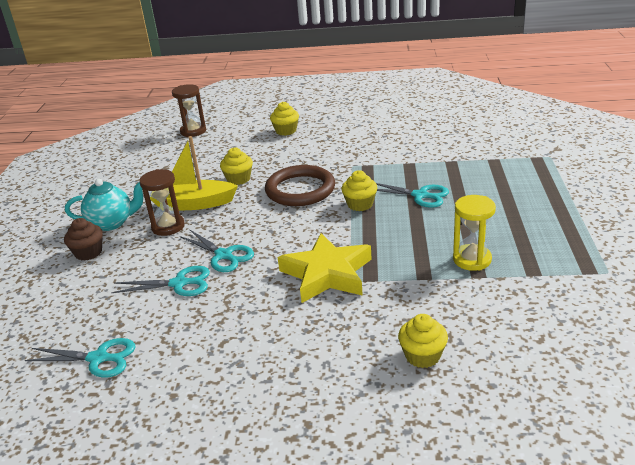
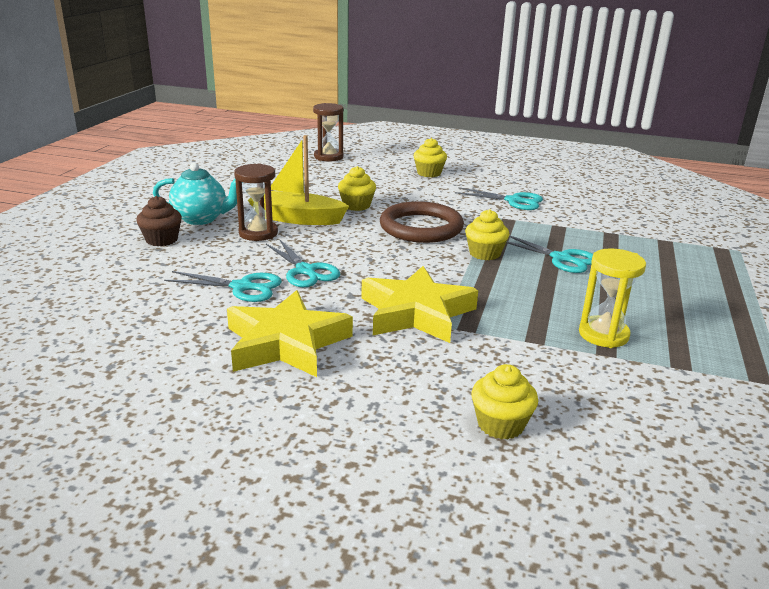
camera: 10 degrees right, 5 degrees down
(98, 358) = (114, 339): turquoise scissors -> turquoise scissors (513, 201)
(237, 327) = (286, 343): none -> yellow star

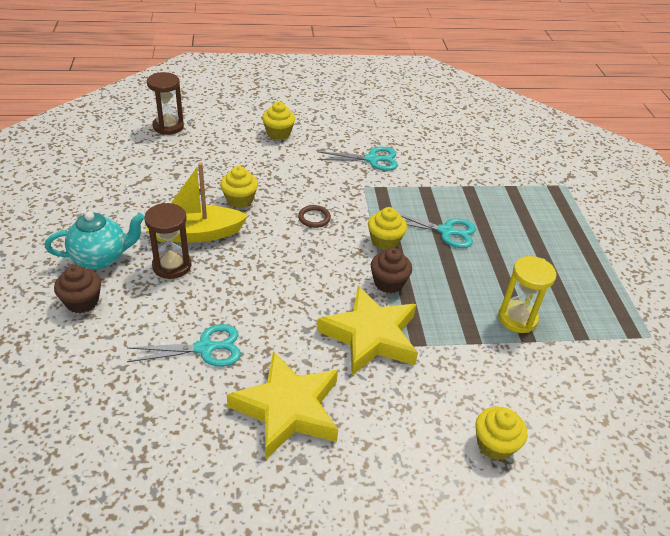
camera: 25 degrees left, 15 degrees up
(305, 271) = (248, 308): turquoise scissors -> none
(421, 227) = (314, 218): brown ring -> brown ring, size x0.42
(466, 281) = (388, 283): none -> brown cupcake

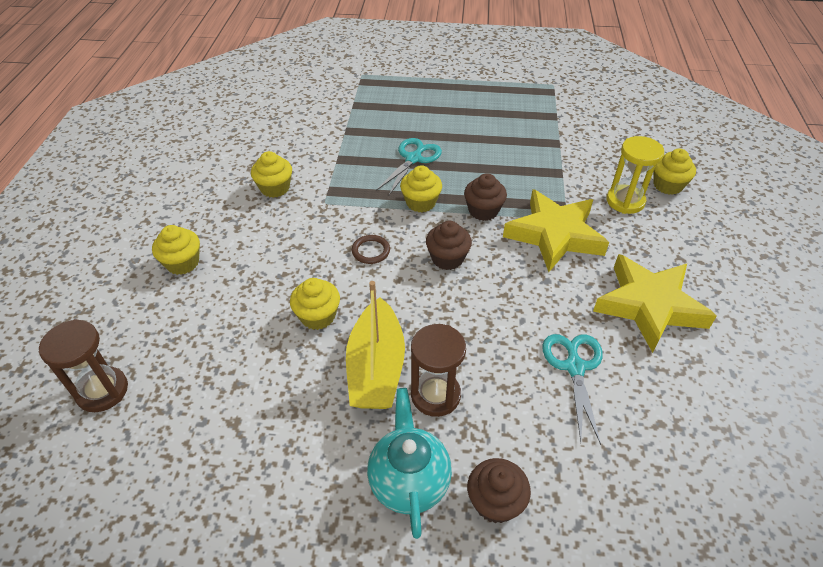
camera: 75 degrees left, 5 degrees up
(317, 263) = (447, 258): none -> brown cupcake
(372, 159) = (275, 188): turquoise scissors -> yellow cupcake
(517, 318) = (533, 143): yellow hourglass -> yellow hourglass (625, 201)

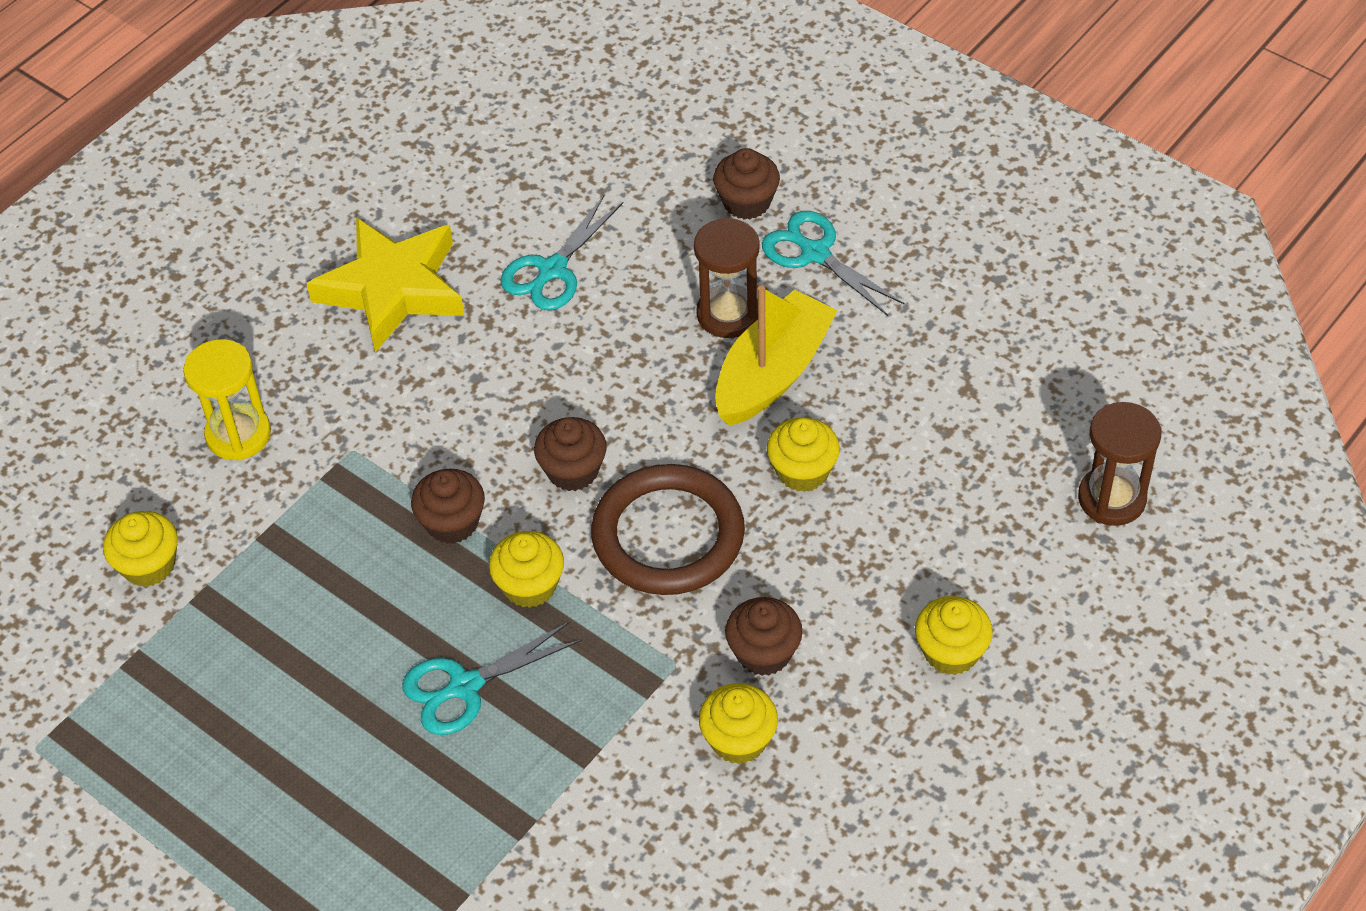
camera: 145 degrees left, 5 degrees up
(284, 223) = (763, 653): none -> brown cupcake
(371, 251) = (668, 535): brown ring -> brown ring, size x2.40
(409, 481) = (815, 253): turquoise teapot -> turquoise scissors
(555, 235) = (396, 433): yellow star -> none
(667, 185) = (146, 429): yellow cupcake -> yellow cupcake (149, 565)

